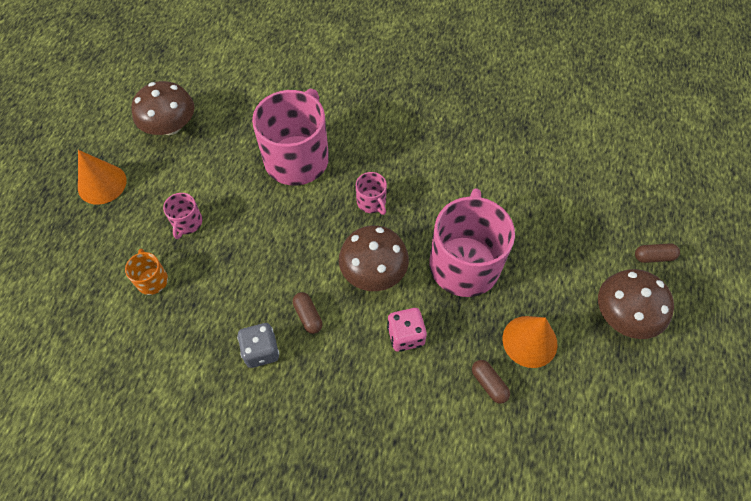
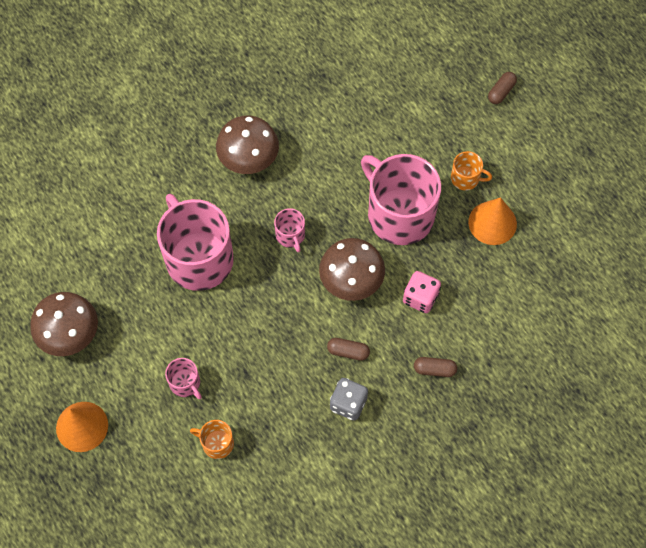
camera: 50 degrees left, 5 degrees up
(371, 202) = (290, 235): pink mug -> pink mug turned 60 degrees clockwise
(489, 384) = (499, 273): brown capsule -> brown capsule (434, 369)
(547, 289) = (466, 178): none -> orange mug
(624, 315) = (524, 149): brown mushroom -> brown mushroom (248, 158)

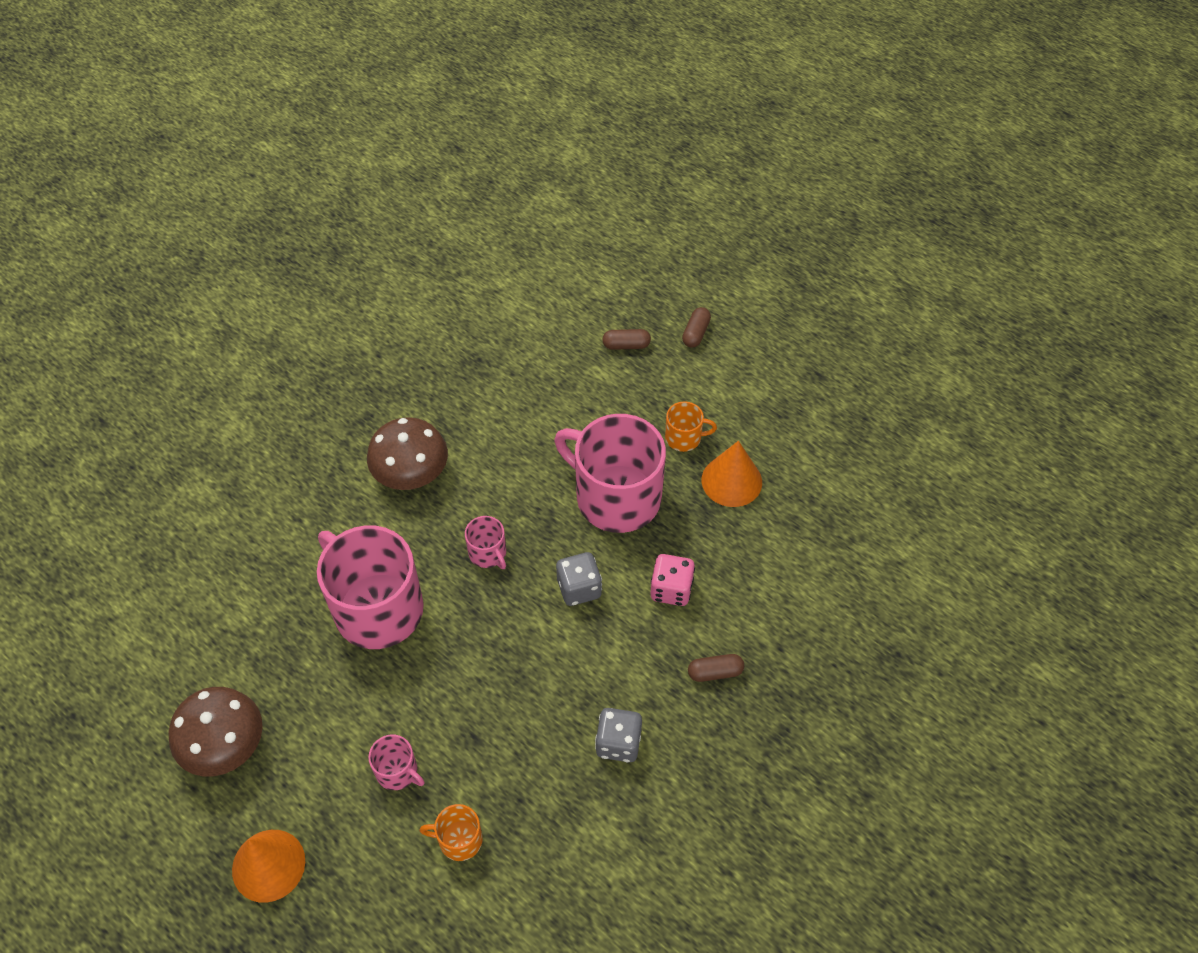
camera: 15 degrees left, 10 degrees down
(348, 352) = (599, 677): brown capsule -> brown capsule (626, 345)
(351, 280) = (579, 588): brown mushroom -> grey dice

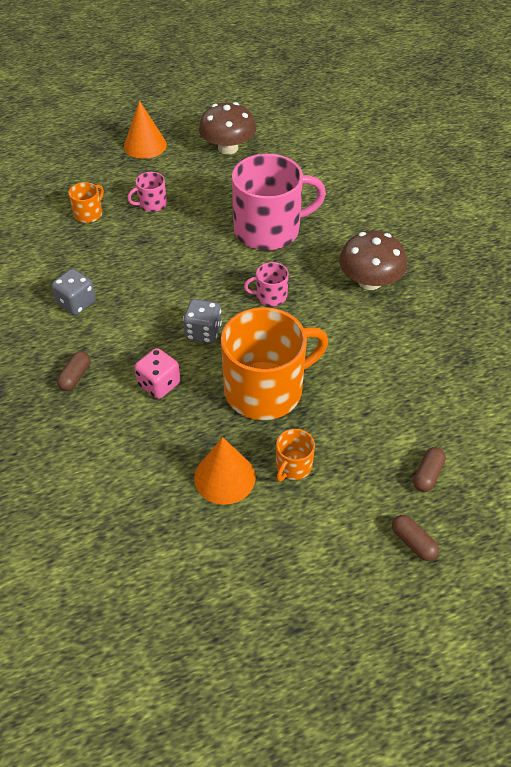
camera: 120 degrees right, 5 degrees down
(616, 497) = (265, 389): pink mug -> orange mug

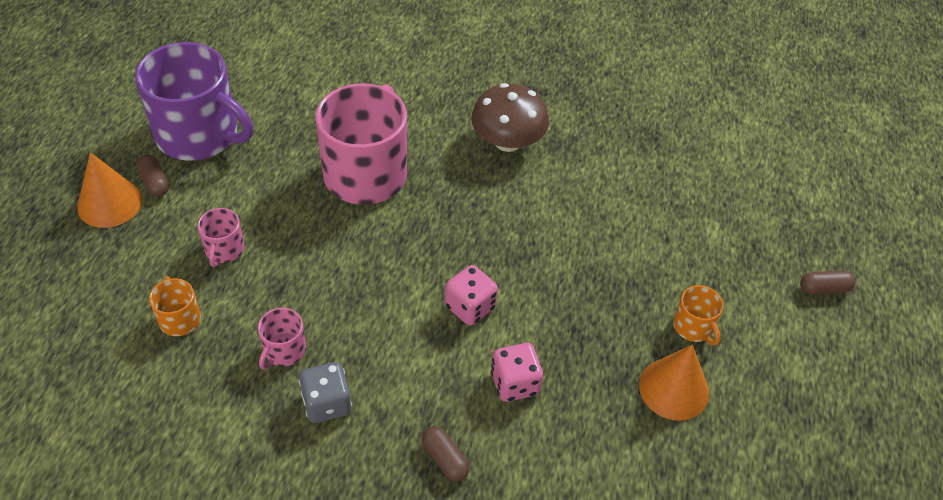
camera: 60 degrees left, 0 degrees up
(203, 332) = (470, 307): grey dice -> pink dice
(228, 148) = (199, 135): brown mushroom -> purple mug
(265, 389) = (586, 297): orange mug -> none
(270, 296) = (464, 225): pink mug -> pink mug (284, 350)
(427, 474) = (760, 237): brown capsule -> brown capsule (154, 182)

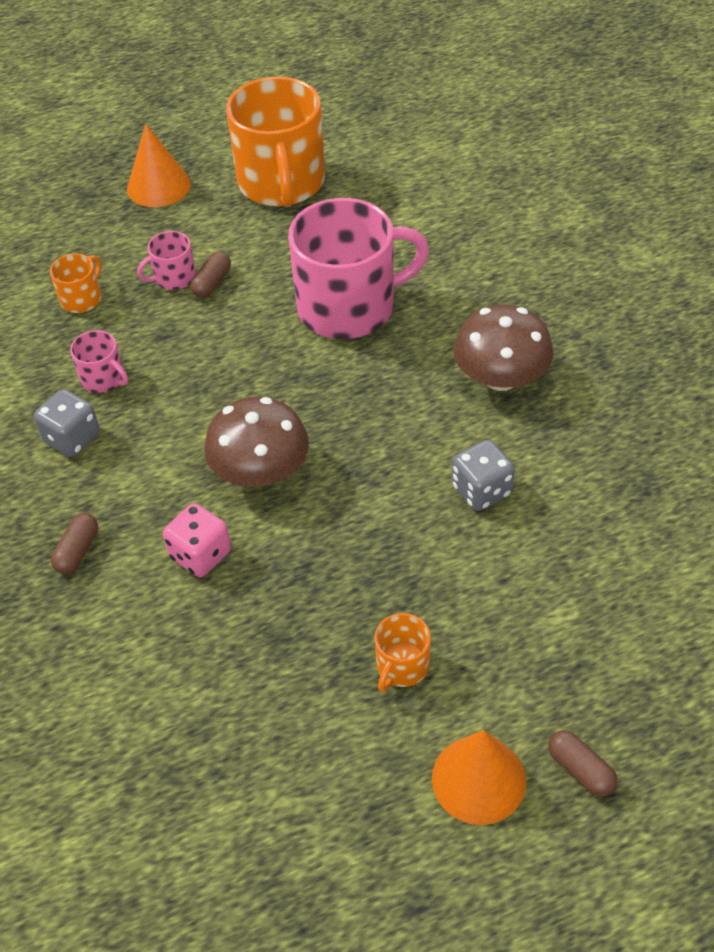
camera: 60 degrees right, 0 degrees up
(154, 182) = (204, 194): brown capsule -> brown capsule (212, 283)
(199, 135) = (281, 183): purple mug -> orange mug
(284, 350) = (103, 378): pink mug -> pink mug turned 135 degrees counterclockwise
(470, 307) = (260, 471): pink dice -> brown mushroom
(590, 206) = (481, 490): none -> grey dice
(674, 389) = (303, 689): orange cone -> orange cone (478, 779)

